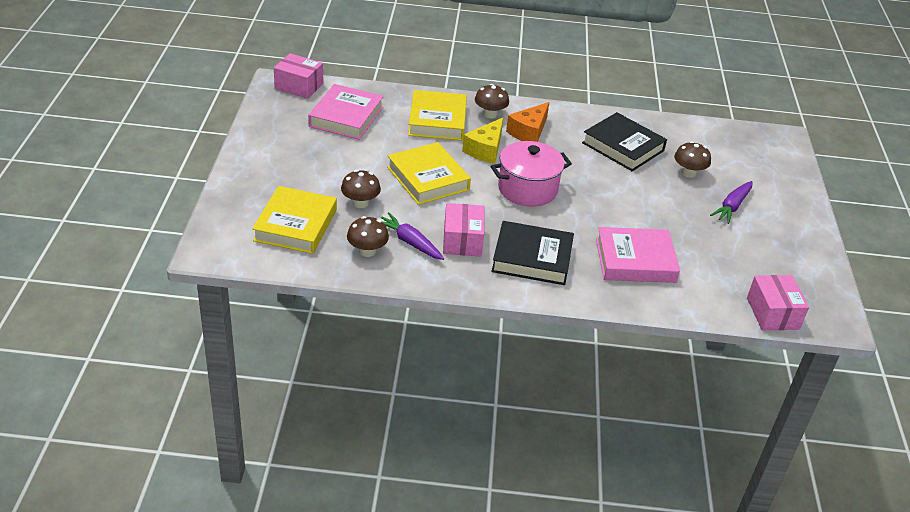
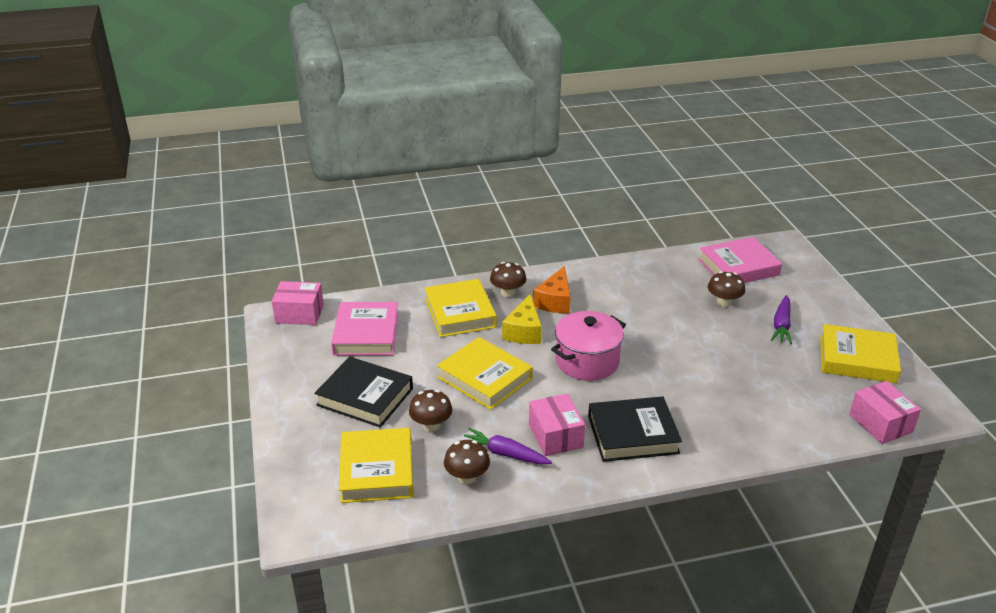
camera: 15 degrees left, 5 degrees down
(623, 147) = (650, 292): black book -> black book (365, 397)
(635, 260) = (729, 407): pink book -> pink book (738, 267)
(788, 254) = (857, 359): none -> yellow book

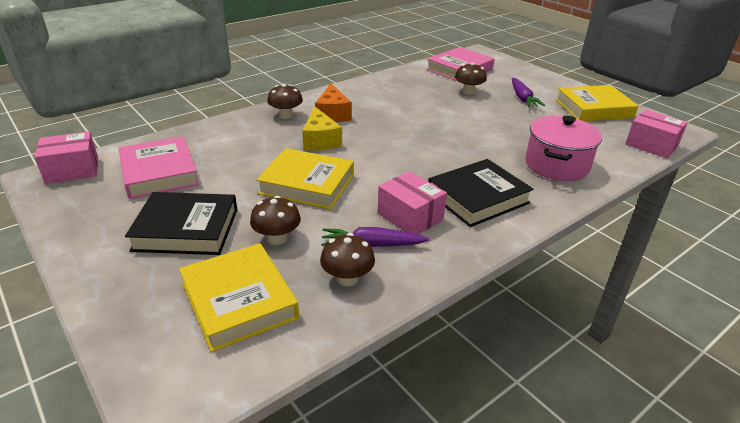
camera: 25 degrees left, 0 degrees up
(460, 313) = (250, 138): yellow book -> none
(587, 361) = (393, 151): pink pot -> pink pot (556, 165)

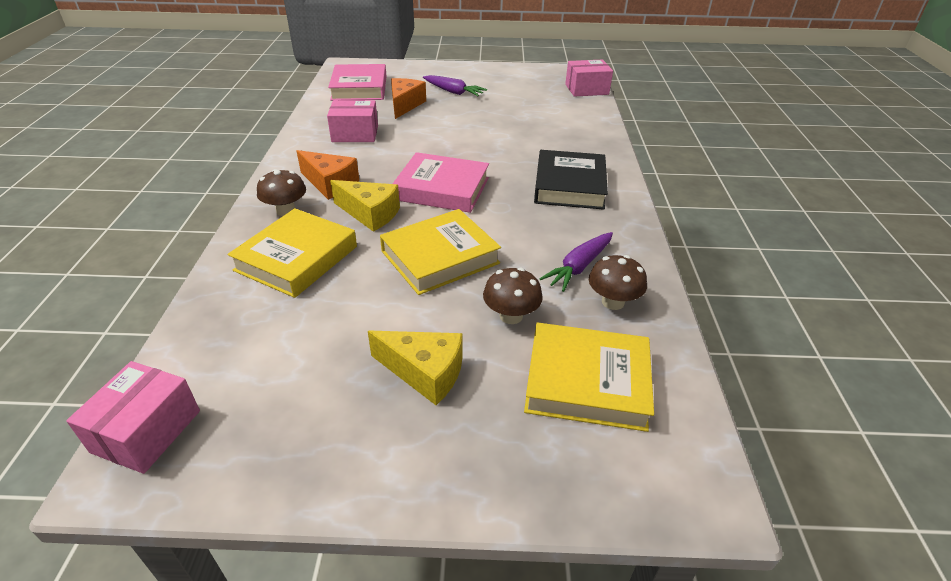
camera: 50 degrees left, 5 degrees up
(159, 173) = (274, 350): pink book -> pink book (442, 189)
(186, 229) = (425, 372): black book -> yellow cheese
(410, 216) = (559, 228): pink box -> pink box (355, 134)
(468, 92) = (405, 105): brown mushroom -> orange cheese
(556, 165) = (567, 133): pink pot -> none
(594, 108) = (511, 78): yellow book -> yellow book (297, 258)

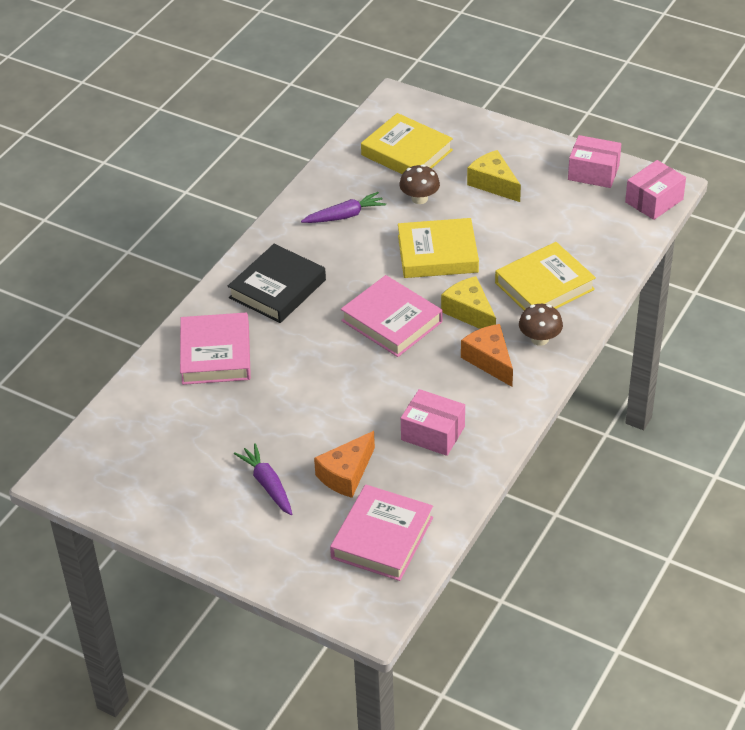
camera: 150 degrees left, 5 degrees up
(565, 136) = (216, 354): none -> pink book
(586, 89) = (100, 432): pink box -> pink box (593, 172)
(613, 302) = (347, 187): brown mushroom -> none

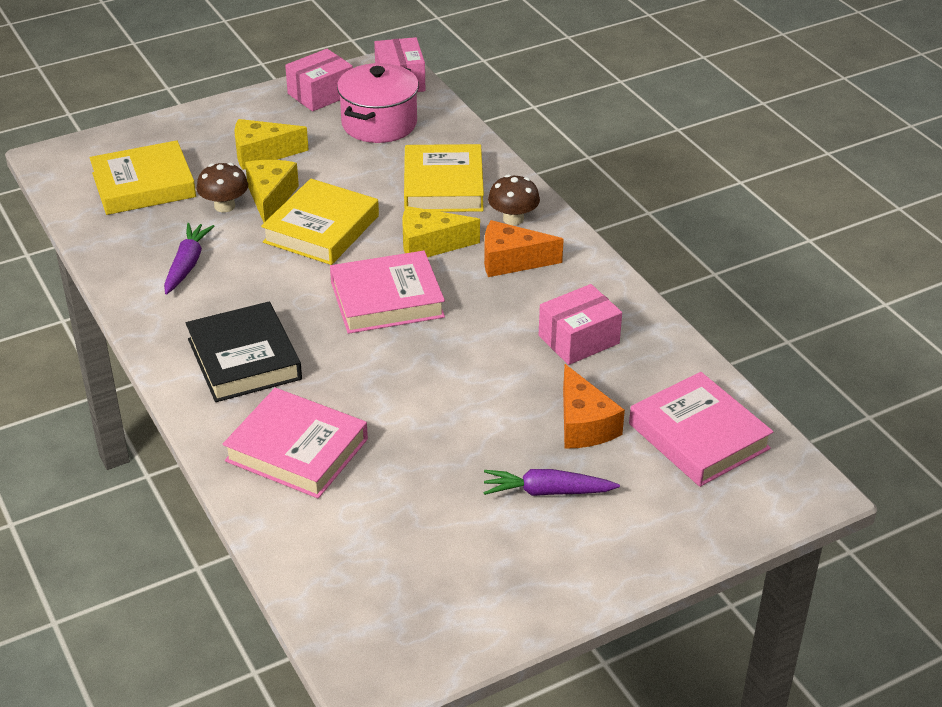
camera: 60 degrees left, 5 degrees down
(448, 213) = (270, 198): none -> yellow cheese
(587, 218) = (379, 124): none -> pink pot

